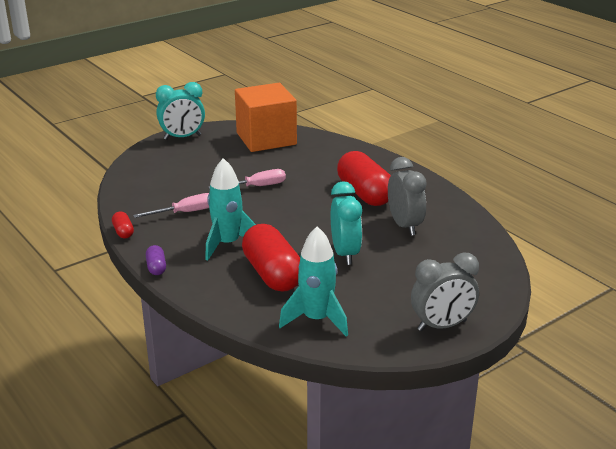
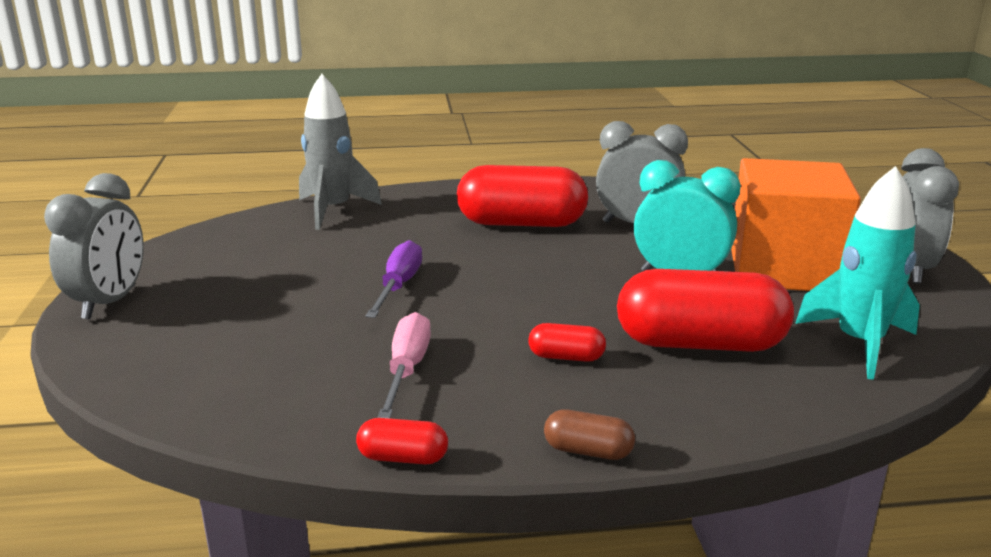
camera: 60 degrees left, 5 degrees down
(156, 267) = (588, 451): purple capsule -> brown capsule
(182, 137) = (110, 303): turquoise clock -> grey clock
(227, 244) = (566, 357): turquoise rocket -> red capsule
(257, 186) = (398, 286): pink screwdriver -> purple screwdriver
(266, 139) = (247, 240): orange cube -> orange cube (783, 269)
(322, 144) = (333, 210): none -> grey rocket

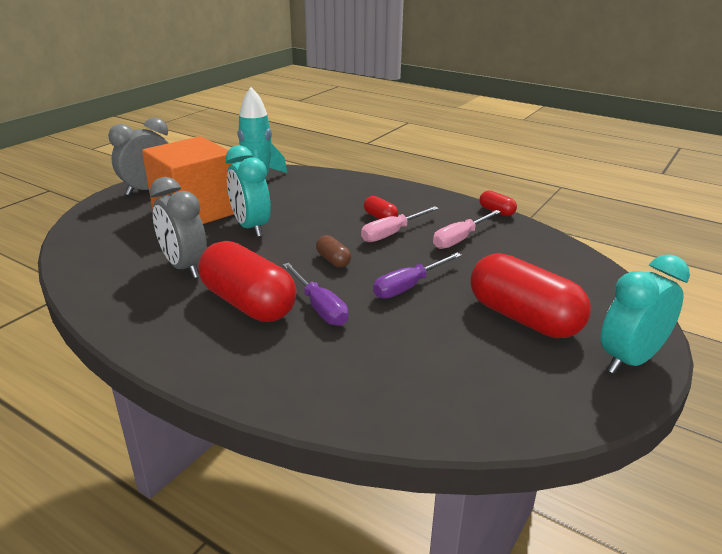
camera: 140 degrees left, 5 degrees up
(110, 303) = (629, 360): grey clock -> turquoise clock
(333, 210) = (366, 401): grey rocket -> none
(457, 241) = (319, 307): none -> purple screwdriver
(509, 339) = (392, 233): none -> pink screwdriver
(588, 451) = (425, 191): brown capsule -> brown capsule (333, 260)
(700, 344) = (315, 201): red capsule -> red capsule (523, 318)

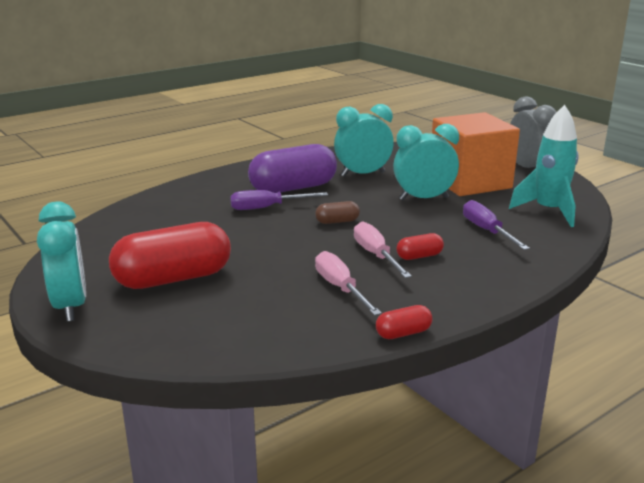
camera: 110 degrees right, 5 degrees down
(184, 267) = (363, 174): grey clock -> turquoise clock
(248, 303) = (293, 188): red capsule -> purple capsule
(409, 286) = (267, 243): purple screwdriver -> purple screwdriver (487, 231)

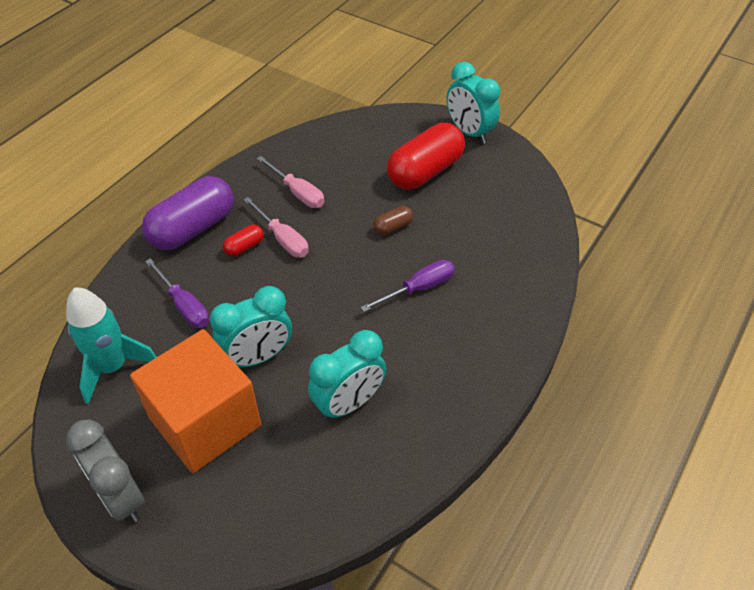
camera: 160 degrees right, 25 degrees up
(293, 188) = (415, 339): purple capsule -> purple capsule (193, 228)
(337, 221) = (336, 282): brown capsule -> brown capsule (393, 227)
(403, 333) = (241, 162): red capsule -> none

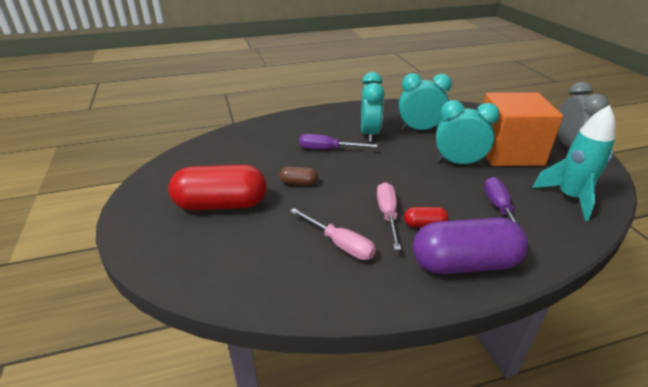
camera: 140 degrees left, 15 degrees down
(297, 192) = (339, 244): pink screwdriver -> pink screwdriver turned 135 degrees clockwise
(469, 132) = (139, 214): turquoise clock -> turquoise clock (369, 134)

